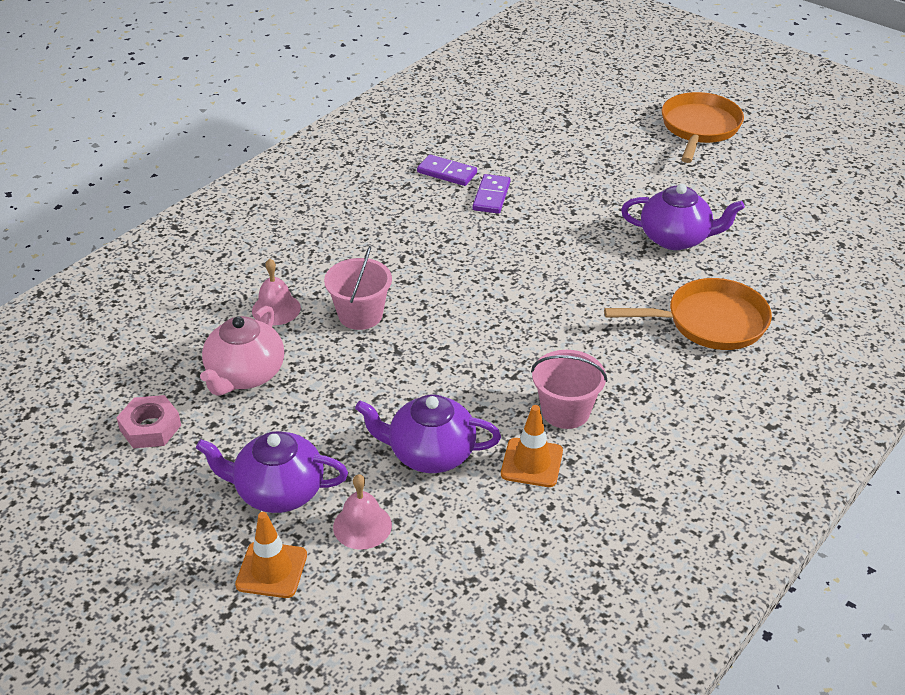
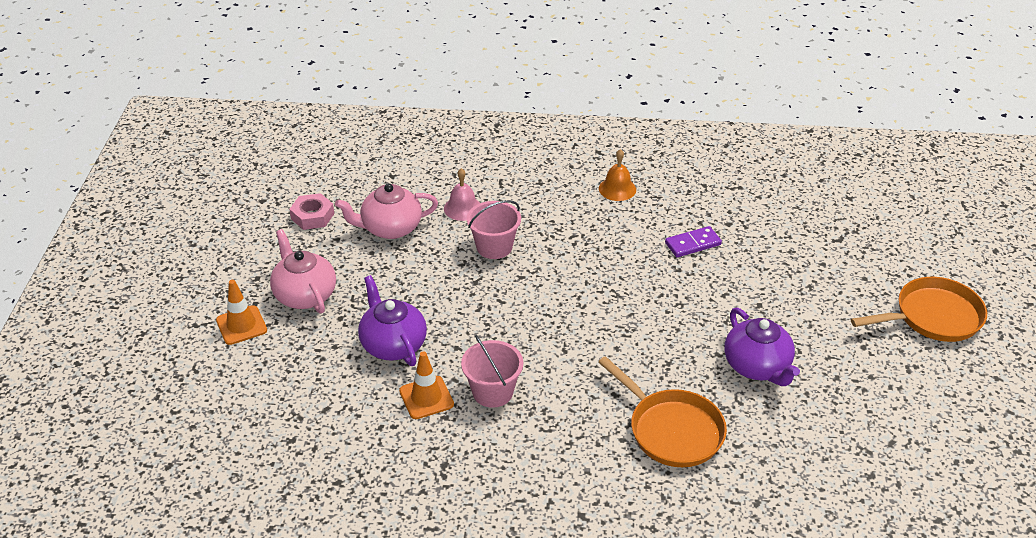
camera: 55 degrees right, 0 degrees up
(278, 491) = (305, 295): purple teapot -> pink teapot
(362, 526) = (305, 345): pink bell -> none
(368, 200) = (617, 189): none -> orange bell
(447, 173) = (694, 209): purple domino -> none

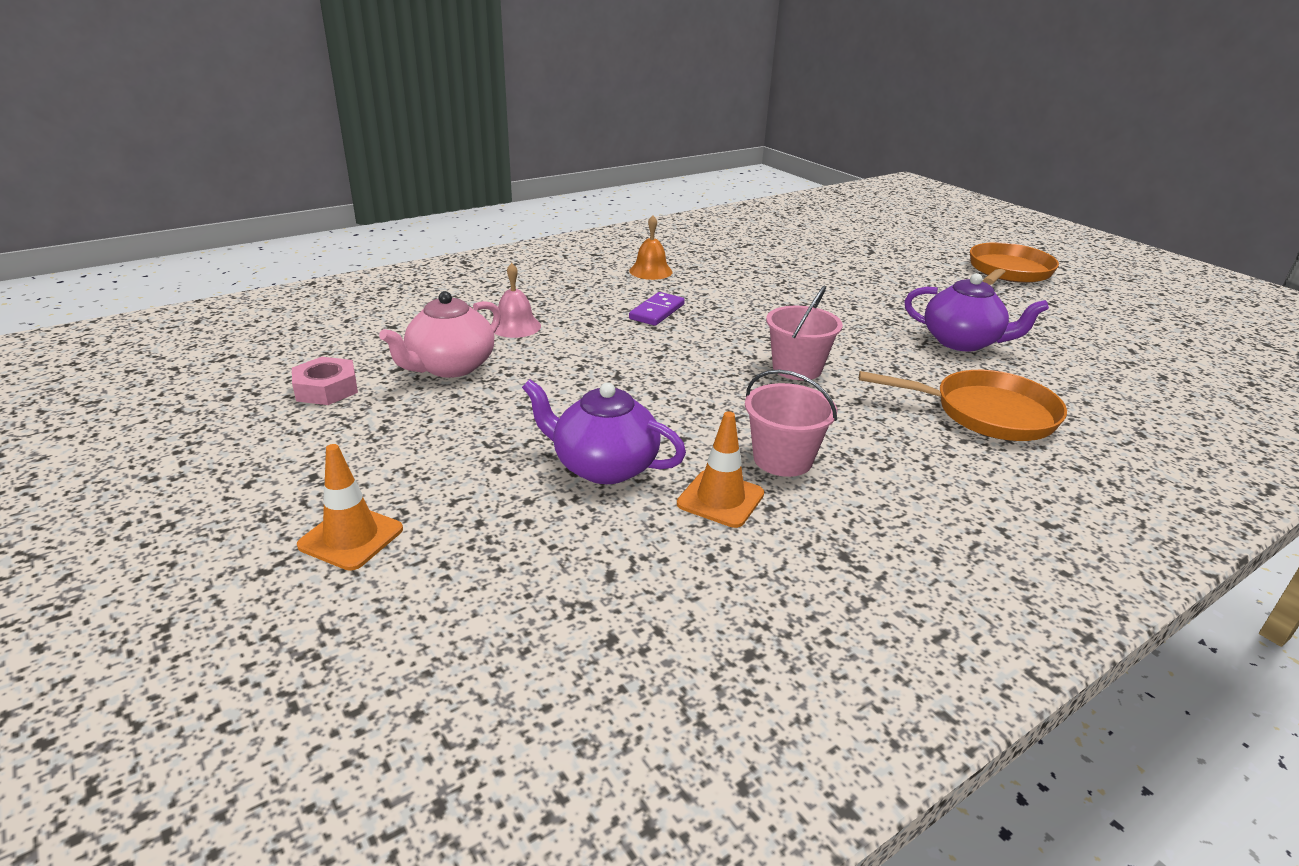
camera: 40 degrees left, 10 degrees down
(305, 295) = (413, 466): pink teapot -> none
(494, 247) = (595, 344): pink bucket -> pink bucket (797, 368)
(693, 244) = (773, 285): purple domino -> purple domino (657, 312)

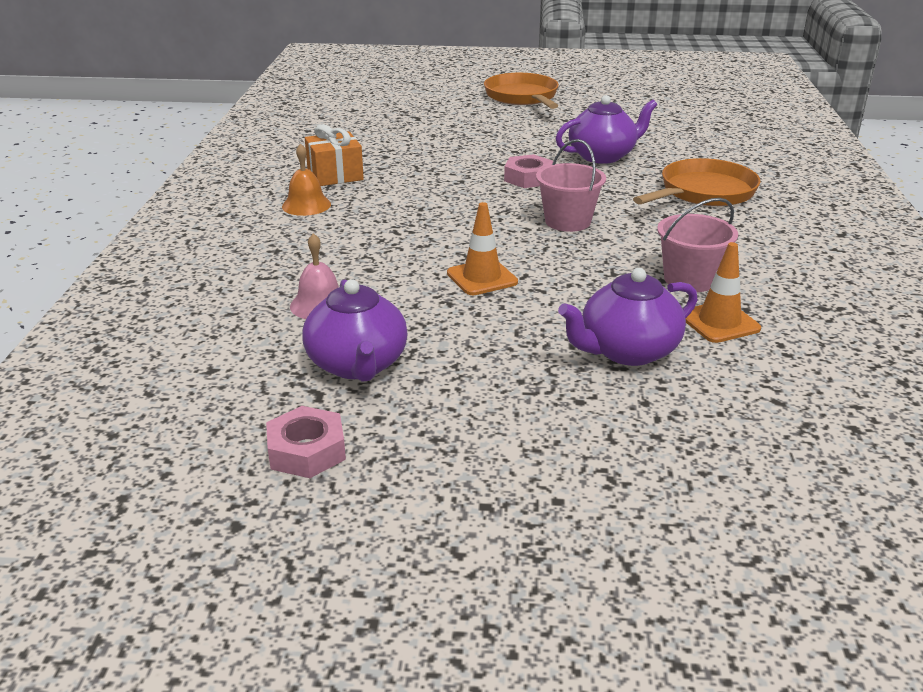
camera: 50 degrees left, 0 degrees up
(351, 537) = (621, 511): orange traffic cone -> orange traffic cone (482, 278)
(450, 367) = (357, 365): pink teapot -> purple teapot
(657, 312) = (392, 233): purple domino -> none
(714, 262) = (335, 175): none -> orange gift
(848, 326) = (528, 178): none -> pink nut

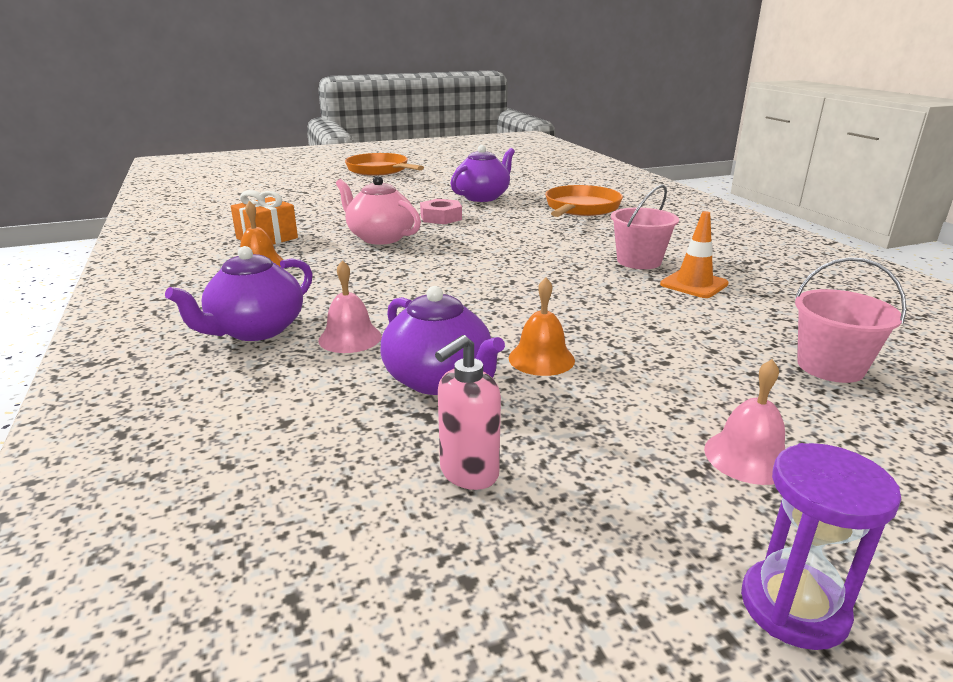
camera: 25 degrees left, 5 degrees down
(306, 451) = (468, 473): pink nut -> pink soap dispenser
(442, 194) = (380, 238): none -> pink teapot
(443, 624) = (793, 607): none -> purple hourglass
(465, 367) = (541, 359): none -> orange bell
(482, 278) = (479, 289): orange traffic cone -> none
(549, 509) = (748, 457): none -> pink bell
(567, 221) = (504, 240): pink bucket -> pink bucket (830, 367)
(627, 351) = (654, 317): purple teapot -> purple teapot (255, 330)

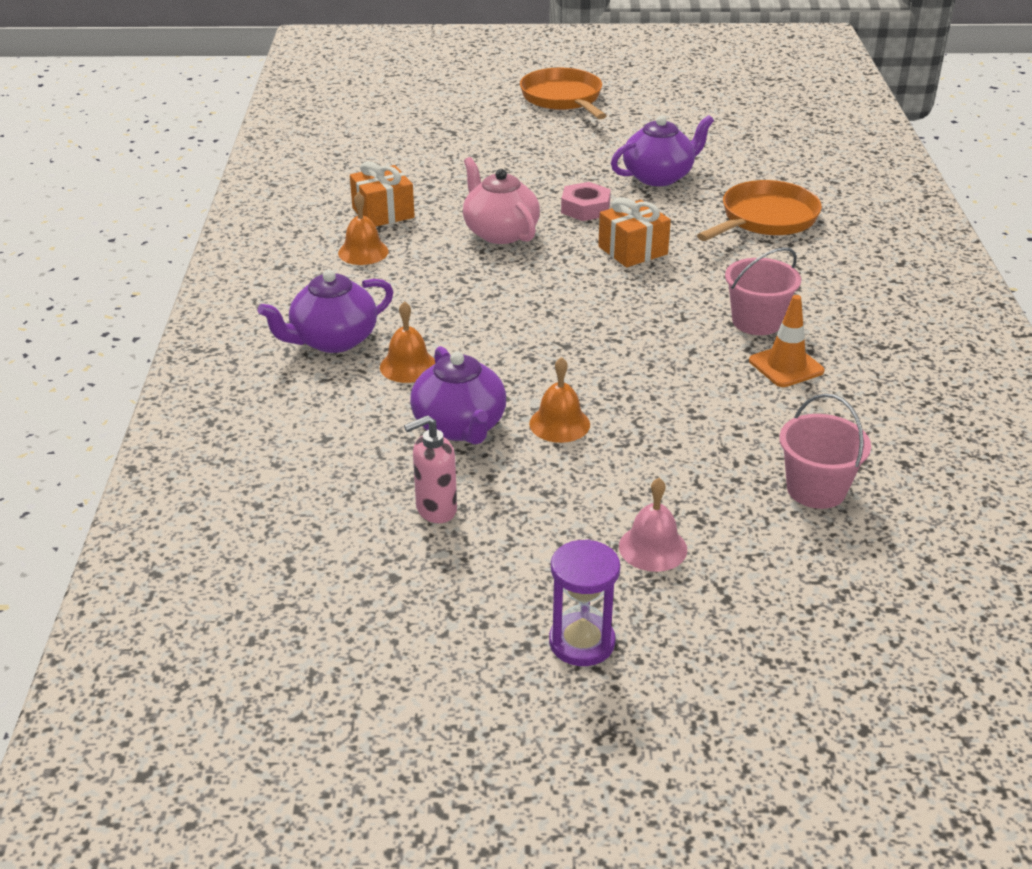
camera: 20 degrees right, 10 degrees up
(350, 338) = (408, 366): pink bell -> orange bell
(499, 235) = (633, 250): none -> orange gift

